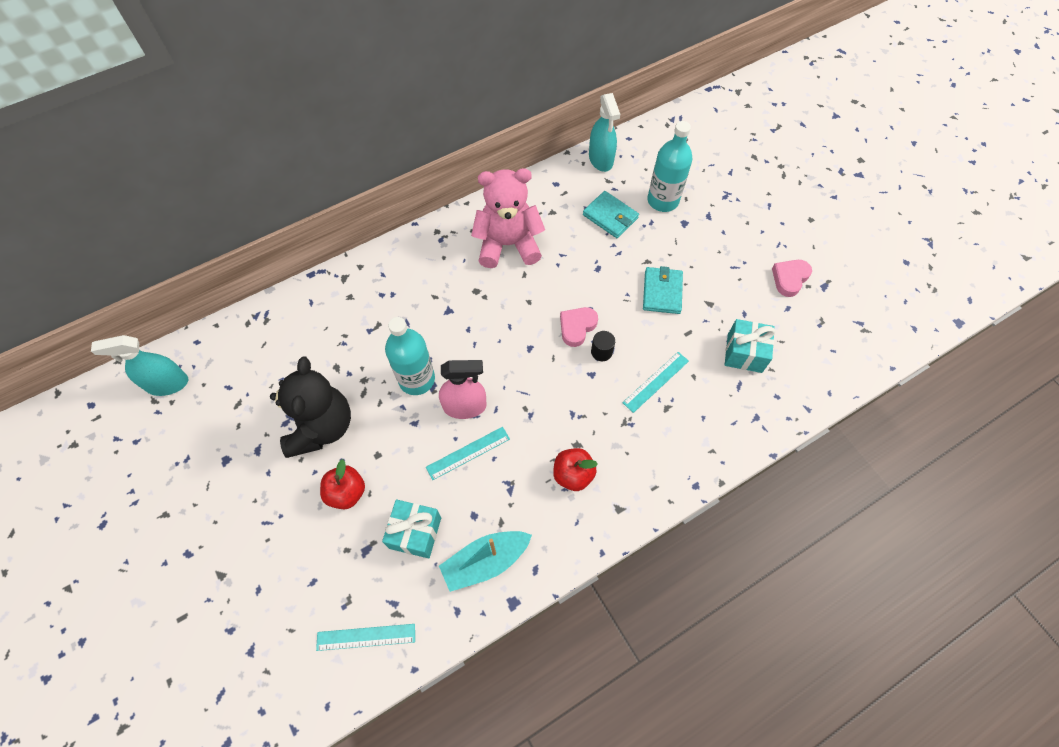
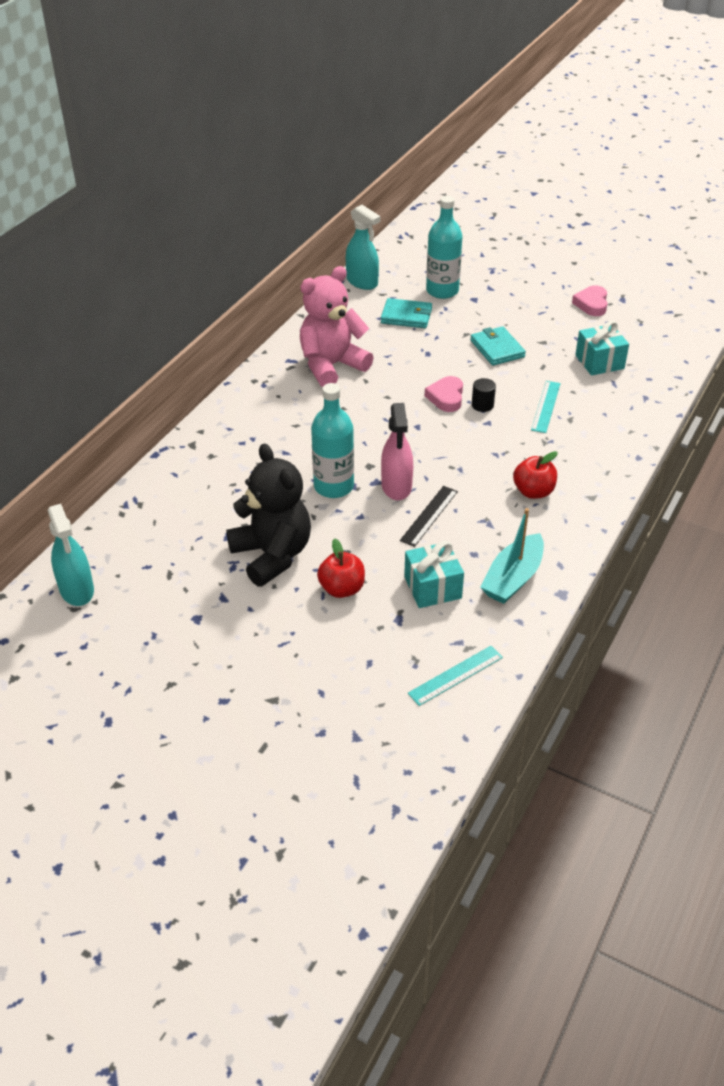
camera: 30 degrees left, 20 degrees down
(167, 384) = (77, 590): turquoise spray bottle -> turquoise spray bottle turned 75 degrees counterclockwise
(465, 406) = (396, 487): pink spray bottle -> pink spray bottle turned 120 degrees clockwise
(468, 453) = (429, 515): turquoise ruler -> black ruler

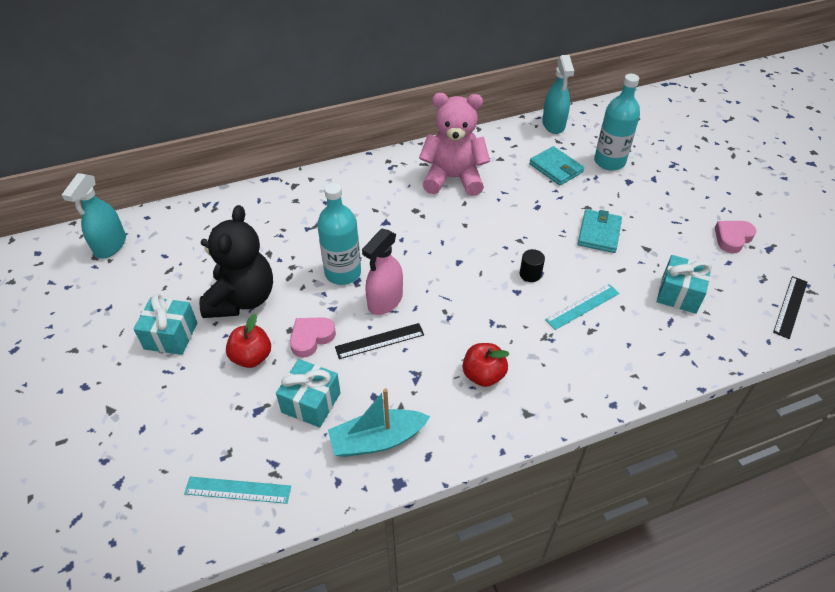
camera: 40 degrees right, 5 degrees up
(248, 618) = (171, 336): none -> turquoise gift
(446, 397) = (508, 251): pink heart -> pink heart (311, 338)
(675, 331) = (790, 306): none -> black ruler

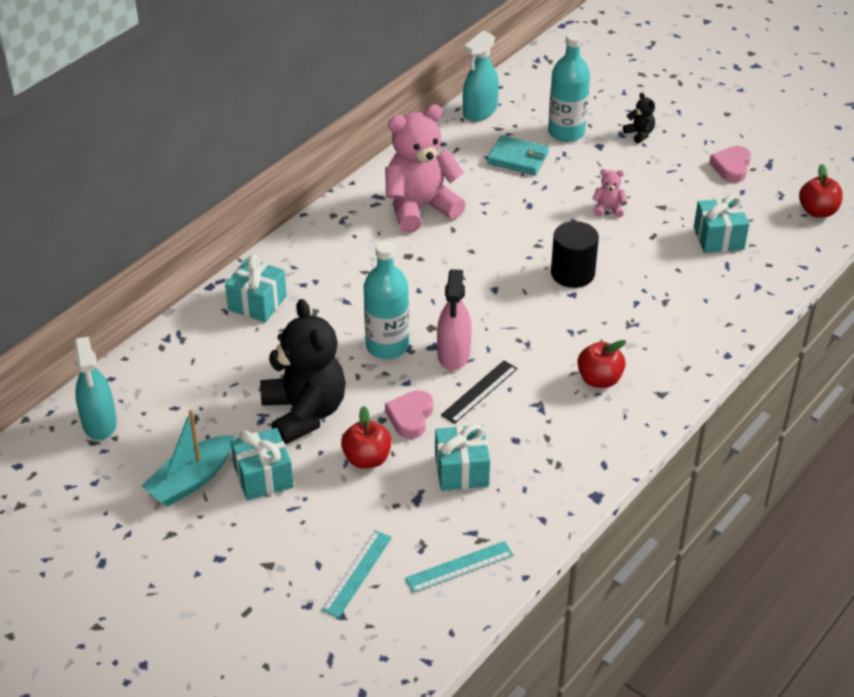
camera: 30 degrees left, 5 degrees down
(284, 203) = (257, 303): none -> turquoise gift
(377, 440) = (549, 472): turquoise boat -> turquoise boat (191, 480)
(530, 274) = (572, 273): black cylinder -> black cylinder, size x1.79
(553, 125) = (480, 111): turquoise spray bottle -> turquoise spray bottle turned 75 degrees clockwise
(582, 306) = (642, 283): turquoise ruler -> turquoise ruler (357, 573)
(599, 233) = (608, 209): turquoise wallet -> pink teddy bear
(669, 183) = (639, 134): none -> black teddy bear
(790, 306) = (817, 211): black ruler -> red apple

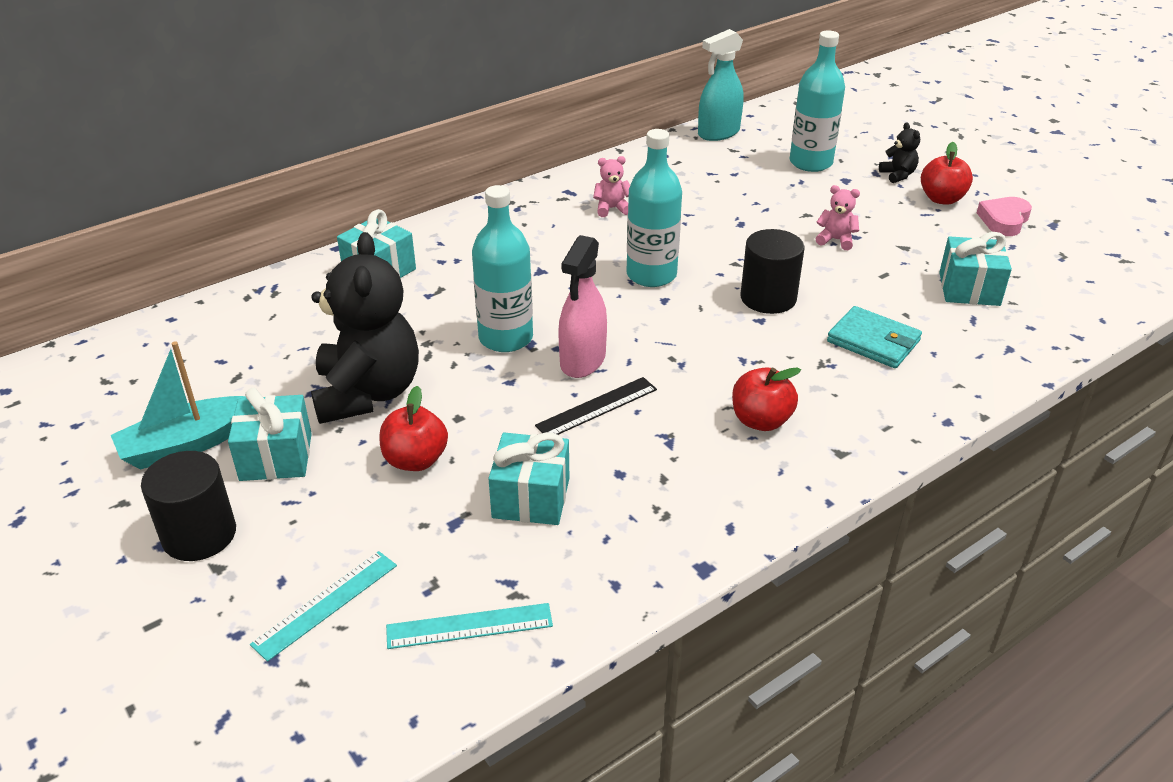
camera: 15 degrees right, 5 degrees down
(99, 423) = (126, 362): turquoise spray bottle -> none
(242, 545) = (199, 535): none -> black cylinder
(410, 417) = (495, 421): pink heart -> none
(420, 208) = (612, 208): pink teddy bear -> pink teddy bear, size x0.41
(476, 268) = (651, 275): none -> turquoise bottle
(517, 158) = (744, 179): turquoise wallet -> turquoise wallet (873, 341)
(817, 211) = (1109, 280): red apple -> red apple (941, 199)

